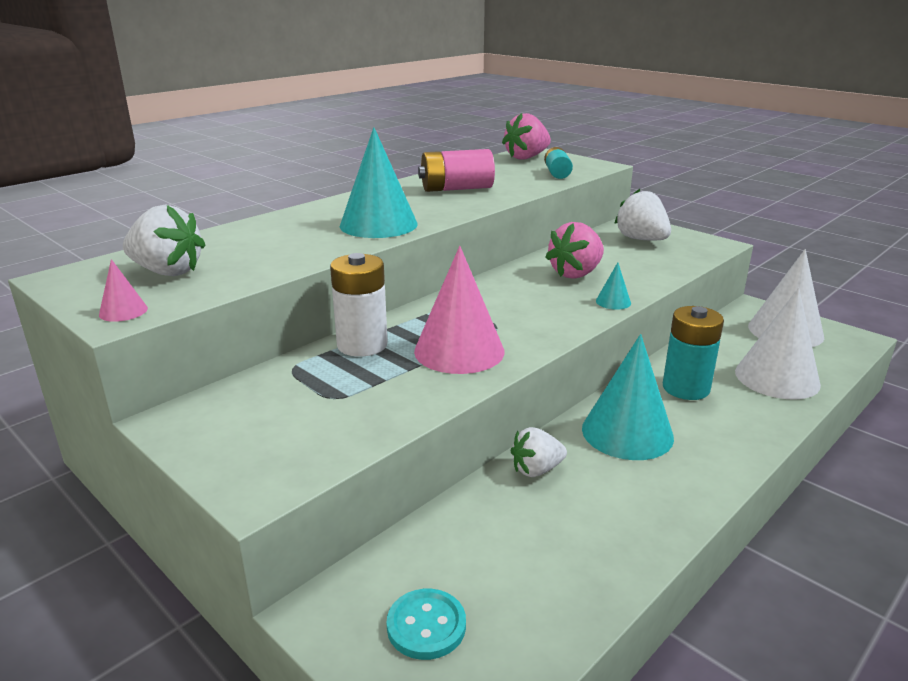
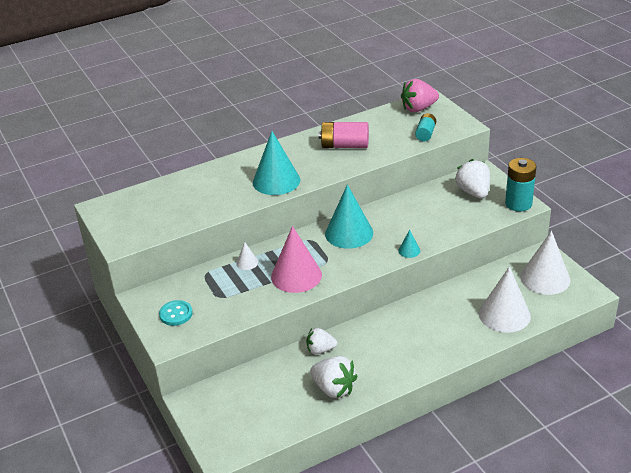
camera: 20 degrees right, 10 degrees up
(123, 311) = (123, 239): pink cone -> none
(167, 272) = (150, 210): white strawberry -> white strawberry (334, 389)
(362, 345) = (247, 263): white battery -> white cone
(426, 626) = (230, 415): turquoise button -> turquoise button (176, 314)
(576, 274) = (403, 221): pink strawberry -> none
(627, 432) = (384, 336): turquoise cone -> turquoise cone (349, 233)
(686, 388) = (441, 312): turquoise battery -> turquoise battery (518, 204)

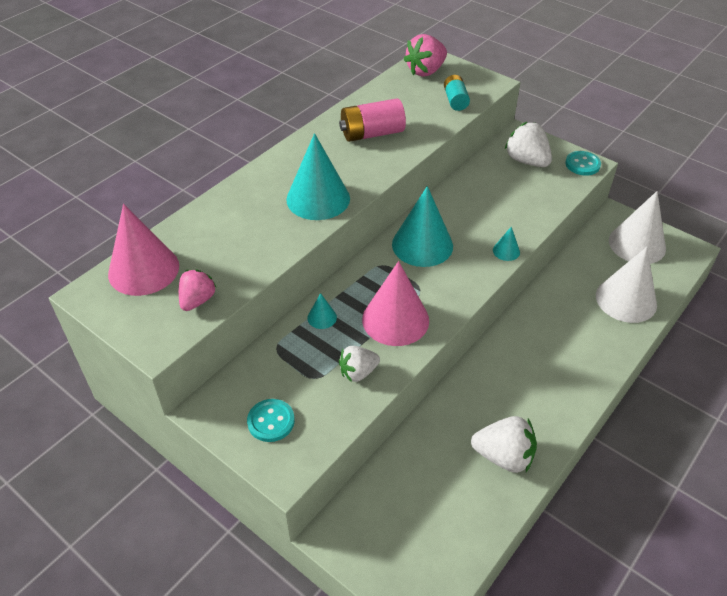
camera: 25 degrees left, 10 degrees up
(137, 201) = (143, 269): none -> pink cone
(159, 225) = (197, 300): none -> pink strawberry
(247, 263) = (322, 317): white cone -> turquoise cone
(320, 350) = (455, 406): white strawberry -> white strawberry (358, 372)
(518, 204) = (582, 164): turquoise battery -> turquoise button

